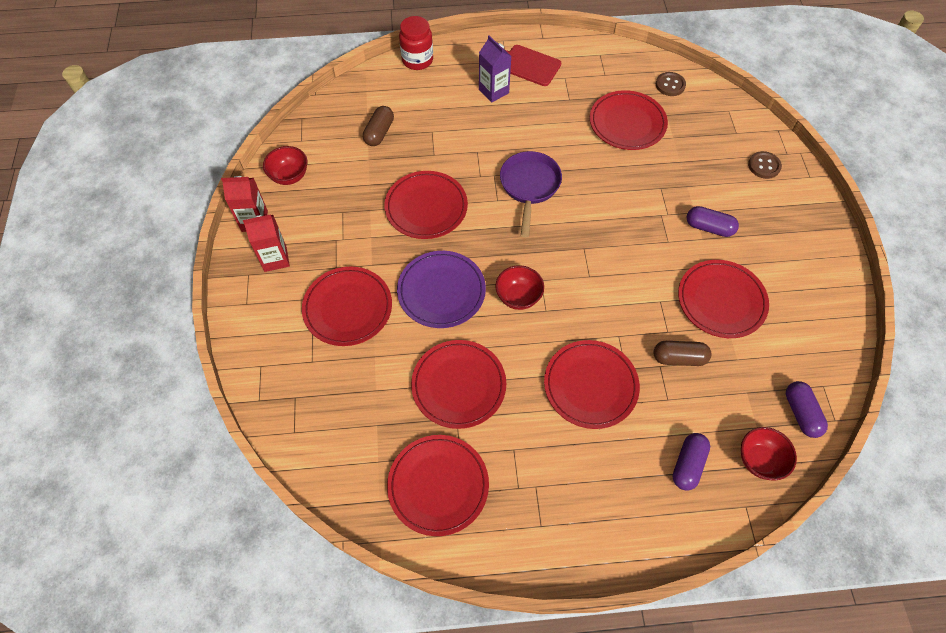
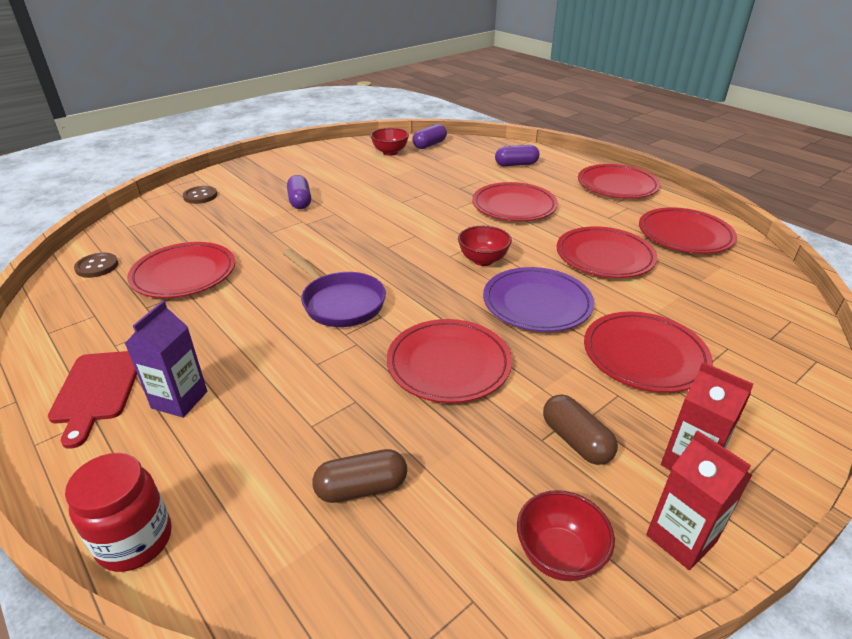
camera: 125 degrees left, 25 degrees down
(529, 187) = (339, 302): purple pan -> purple pan turned 105 degrees counterclockwise
(679, 358) = (443, 184): brown capsule -> brown capsule (576, 441)
(721, 301) = (372, 182): red plate -> red plate (617, 185)
(759, 460) = (479, 148): red bowl -> red bowl (390, 152)

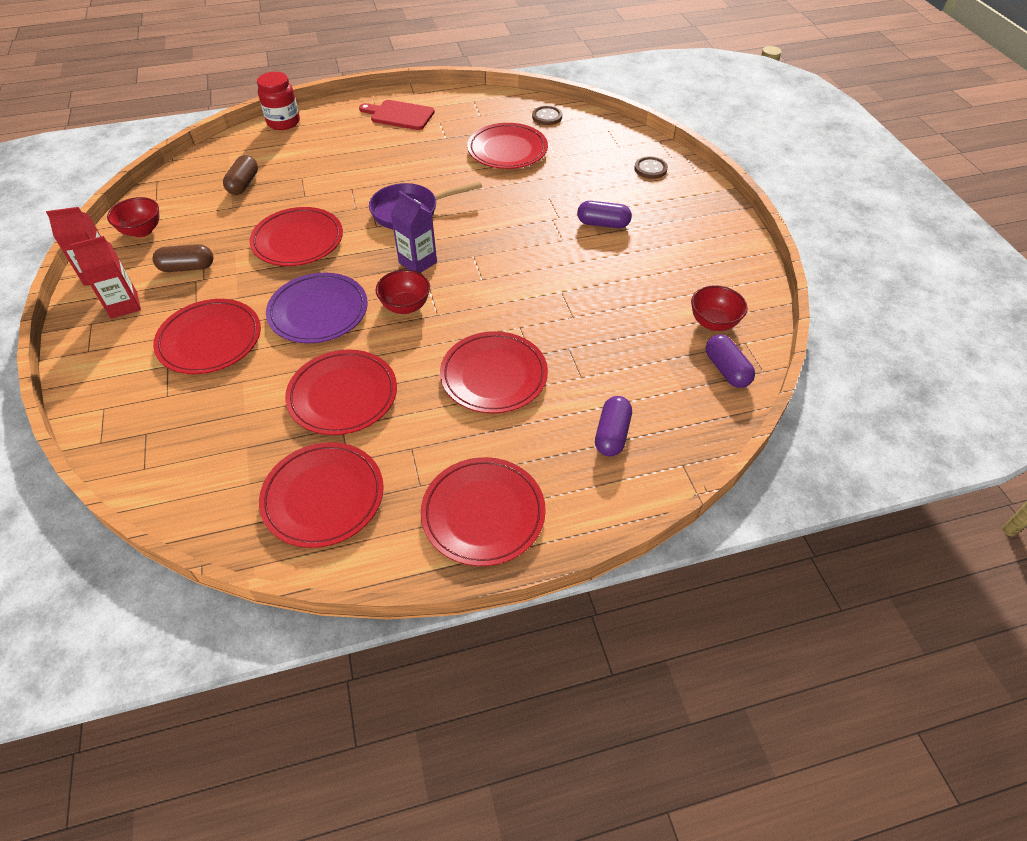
camera: 115 degrees right, 15 degrees up
(179, 400) = (366, 139): purple carton -> purple carton (417, 262)

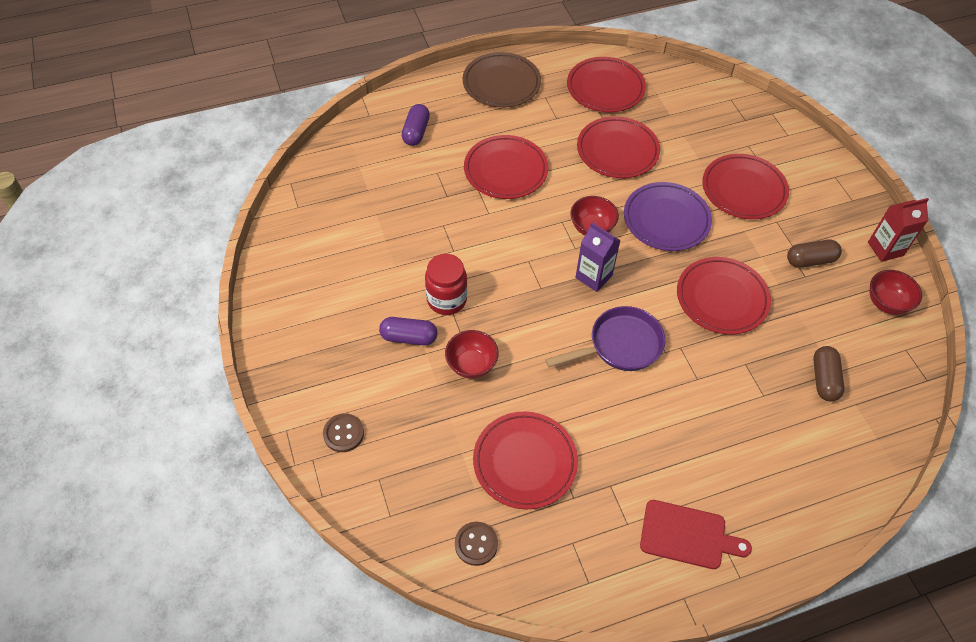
camera: 175 degrees right, 5 degrees up
(124, 305) = (838, 218): red carton -> none
(283, 122) = (841, 507): red jar -> red jar (447, 300)
(483, 513) = (501, 83): red plate -> brown plate
(713, 323) = (320, 224): red bowl -> red bowl (471, 365)
(726, 370) = (320, 182): purple capsule -> none

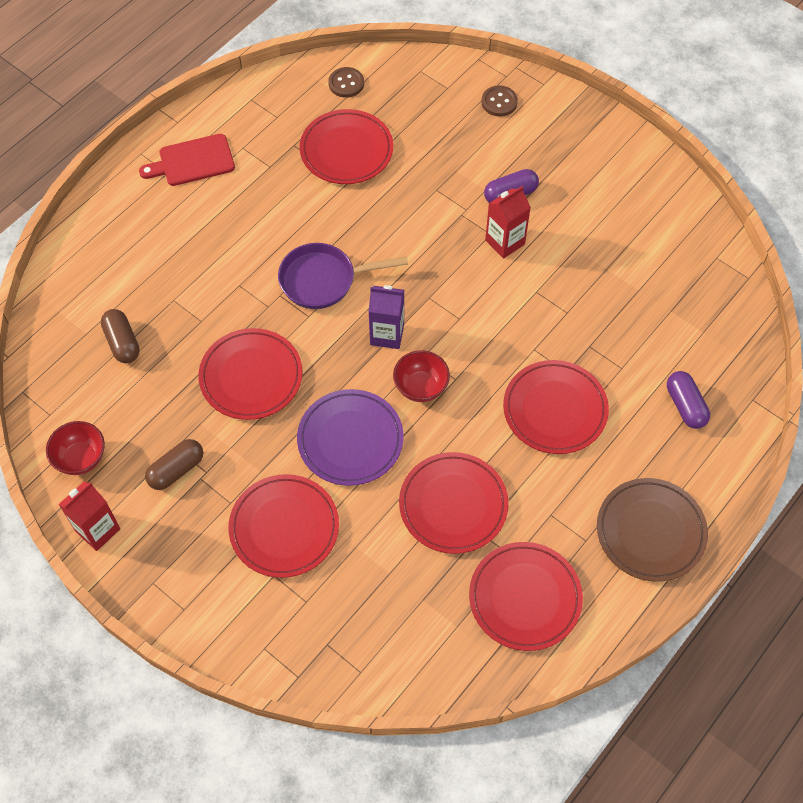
camera: 150 degrees right, 5 degrees up
(447, 300) = (505, 242): red jar -> red carton
(471, 365) = (440, 199): red bowl -> none
(620, 345) = (324, 280): purple pan -> purple pan turned 45 degrees clockwise

